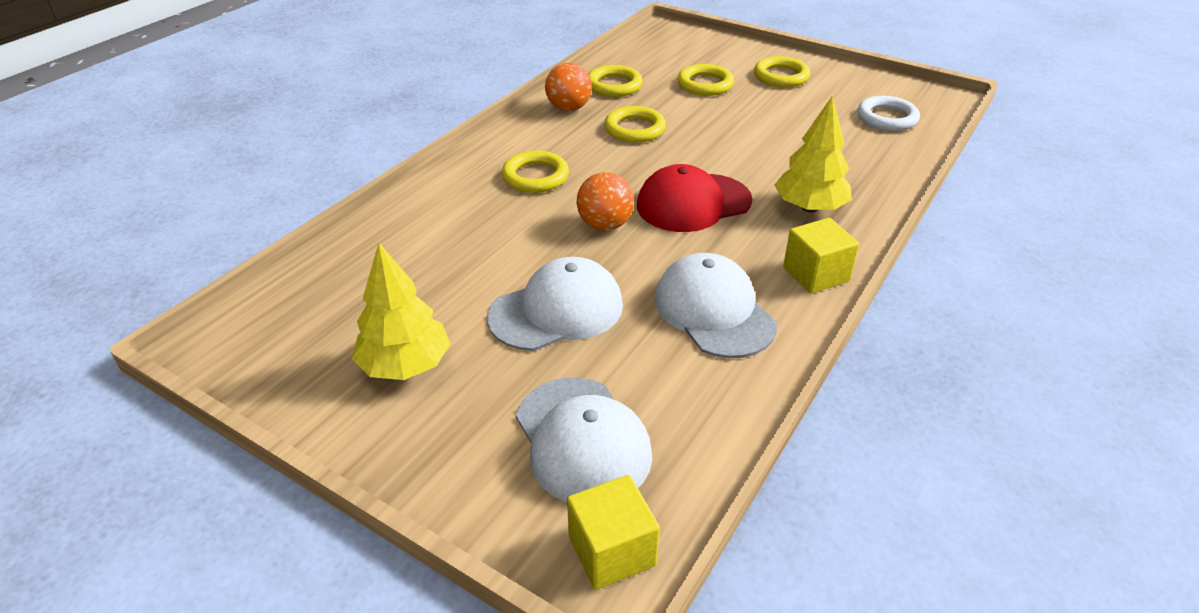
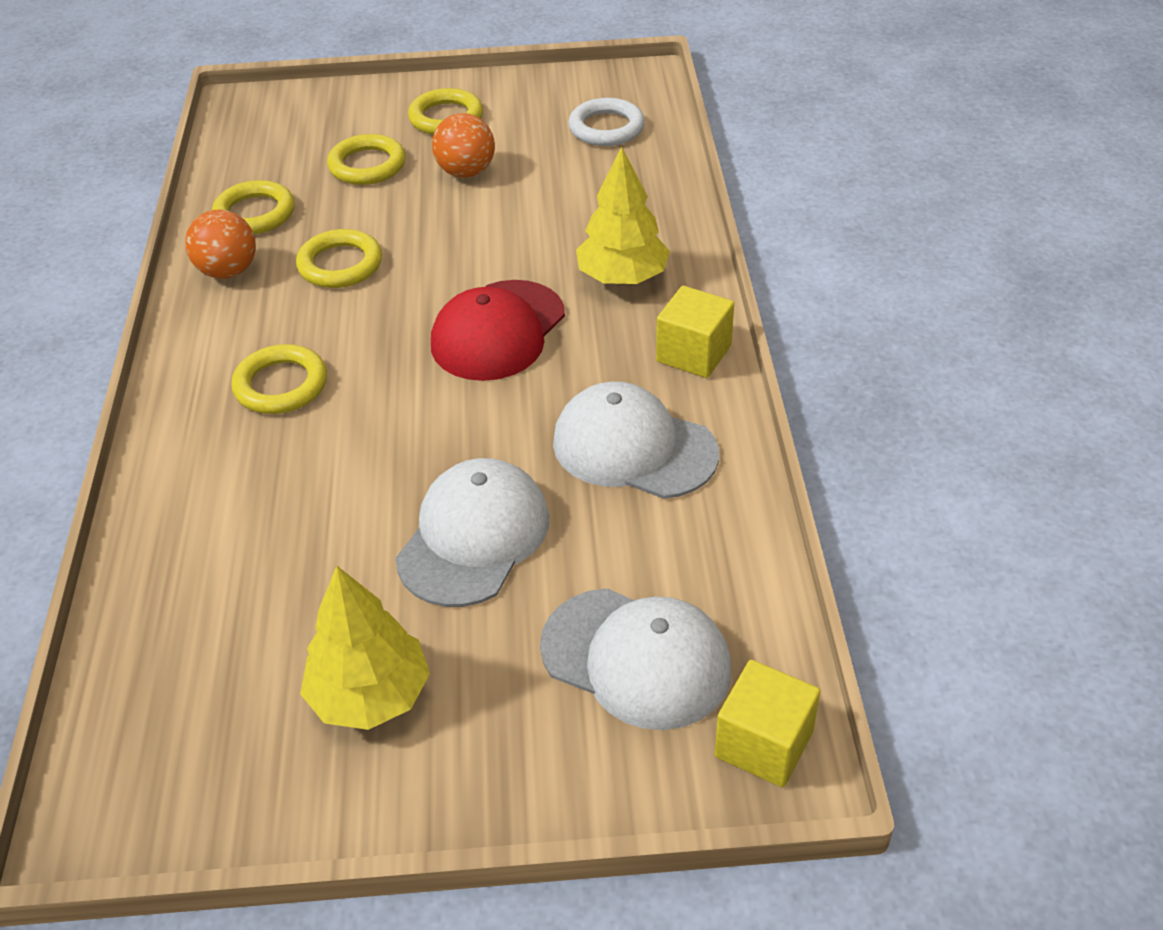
camera: 35 degrees left, 5 degrees up
(605, 225) = (426, 407): orange ball -> orange ball (466, 172)

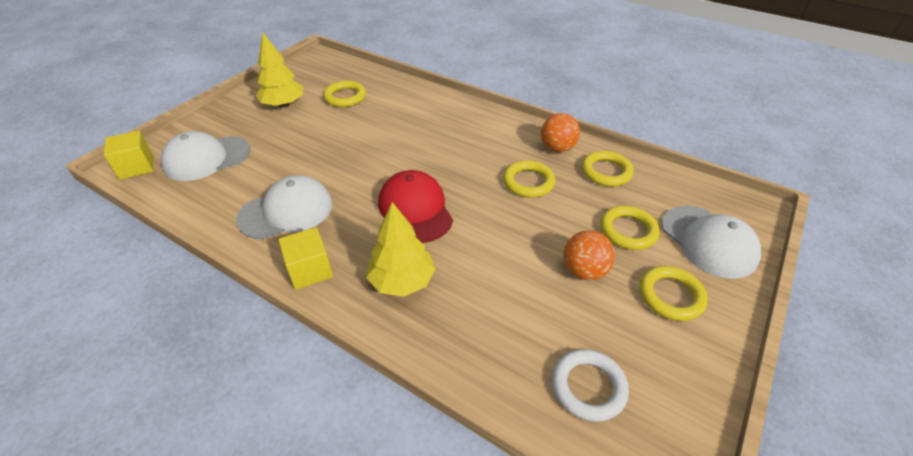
camera: 125 degrees right, 0 degrees up
(281, 385) = (454, 136): yellow ring -> yellow ring (345, 97)
(474, 537) = (309, 148): white cap -> white cap (708, 241)

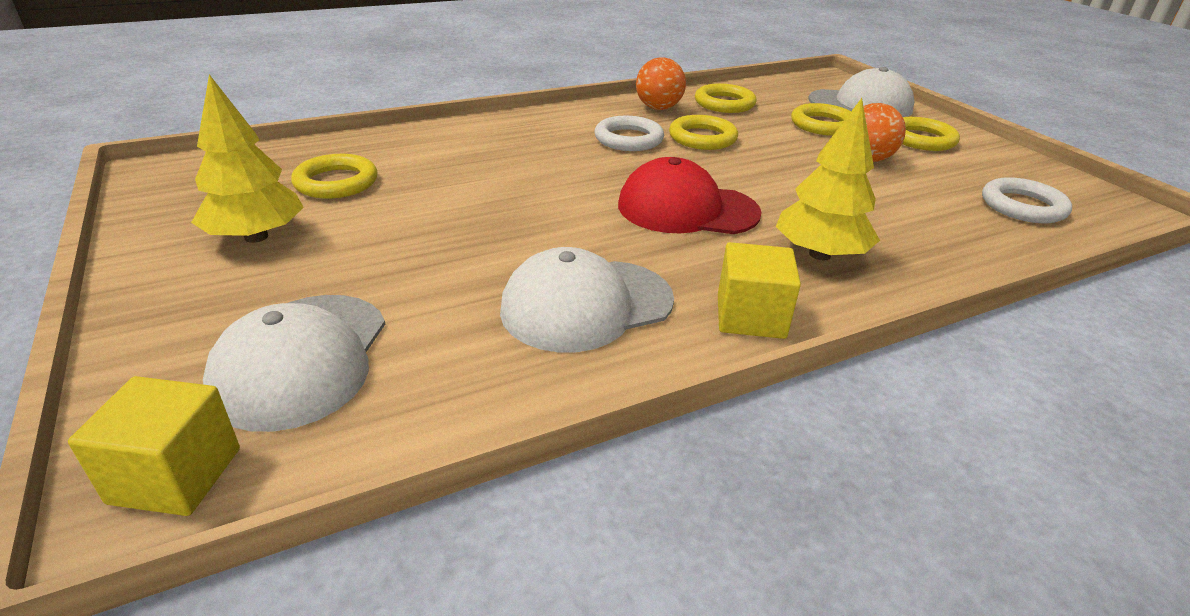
camera: 60 degrees left, 10 degrees down
(286, 211) = (586, 305): white cap -> white cap turned 120 degrees counterclockwise
(491, 155) = (628, 139): none -> white ring

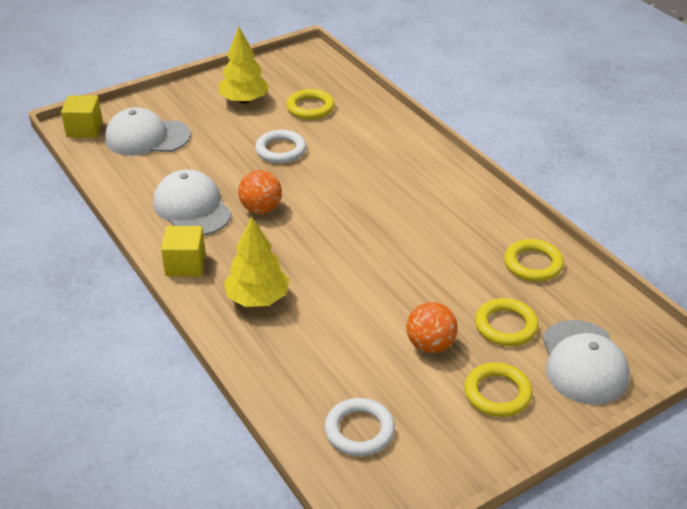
camera: 85 degrees right, 5 degrees up
(628, 139) = (421, 211): white ring -> white ring (281, 150)
(658, 108) = (499, 224): orange ball -> orange ball (261, 209)
(687, 209) = (308, 241): red cap -> none
(702, 138) = (440, 249): yellow ring -> none

